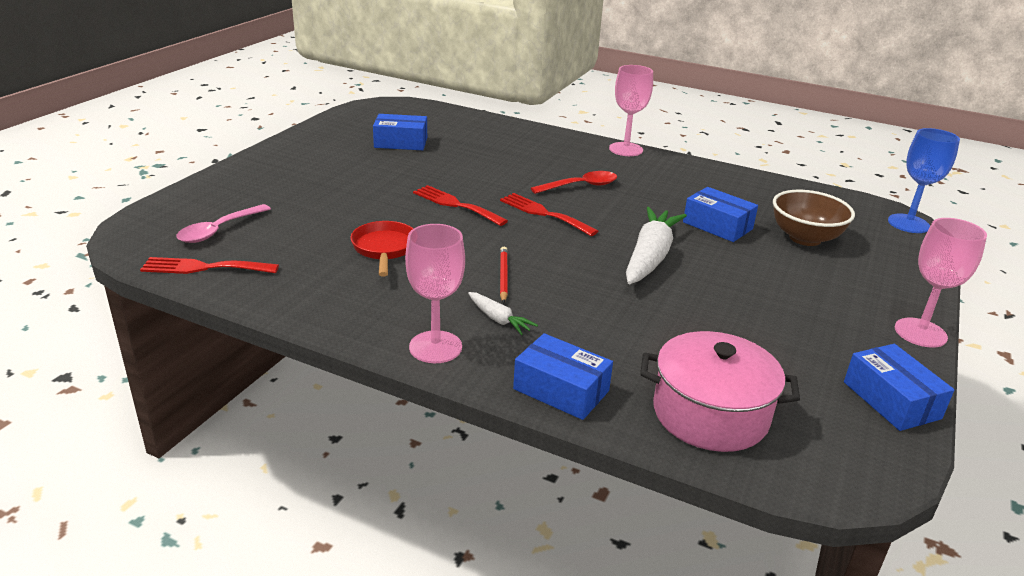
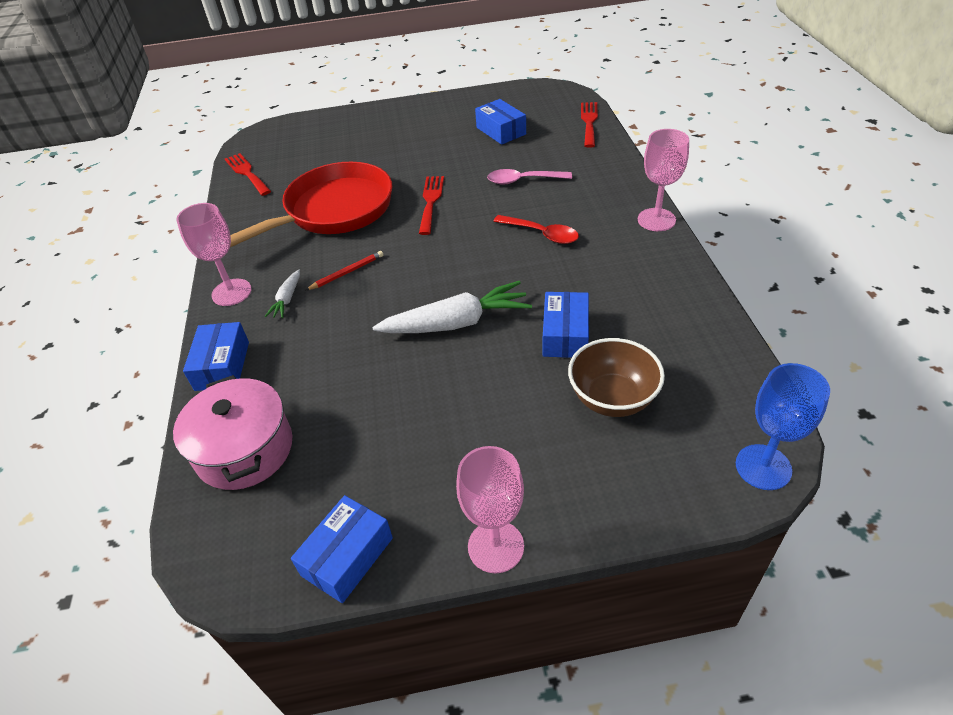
camera: 60 degrees right, 15 degrees up
(219, 230) = (293, 151): pink spoon -> pink spoon (523, 180)
(384, 249) = (333, 211): red pan -> red pan, size x2.07
(544, 213) = (467, 242): red fork -> red fork (589, 122)

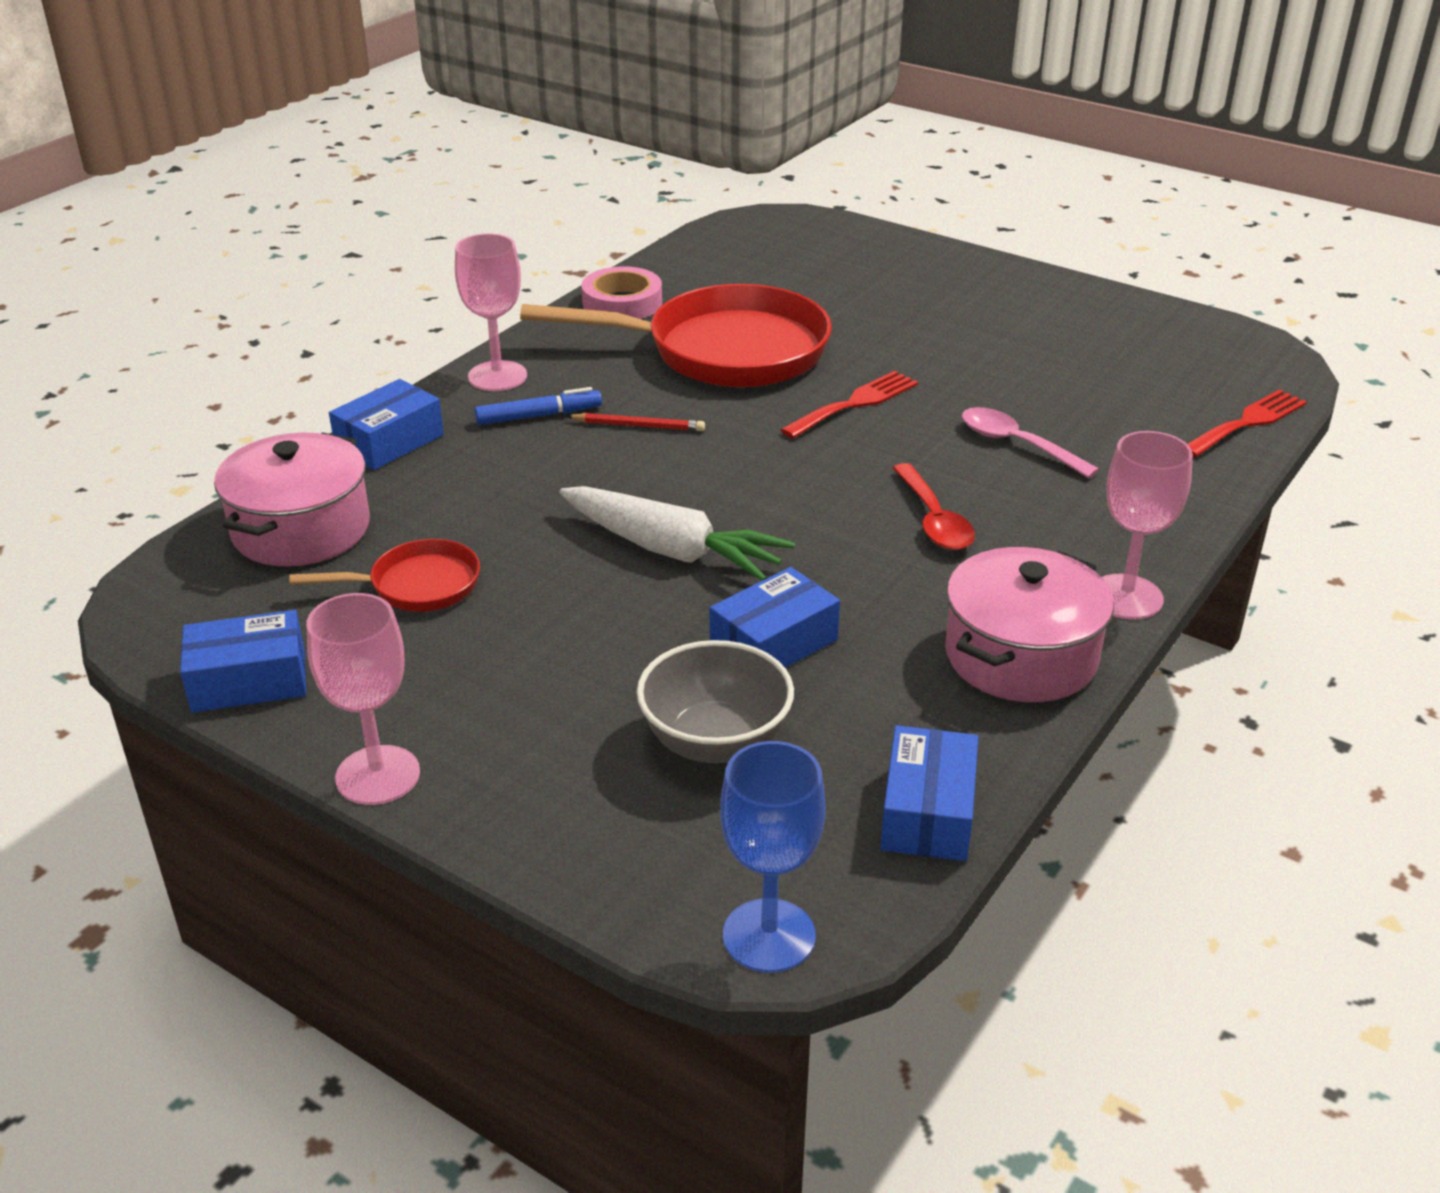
camera: 40 degrees right, 10 degrees down
(243, 216) = (622, 303): none -> pink tape
(247, 173) = (694, 257): red fork -> none
(287, 299) = (539, 416): white carrot -> blue marker
(360, 431) = (417, 586): none -> red pan
(501, 131) = (1091, 367): blue box -> blue box (927, 812)
(612, 398) = (715, 742): brown bowl -> grey bowl
(660, 270) = (1020, 656): none -> pink pot

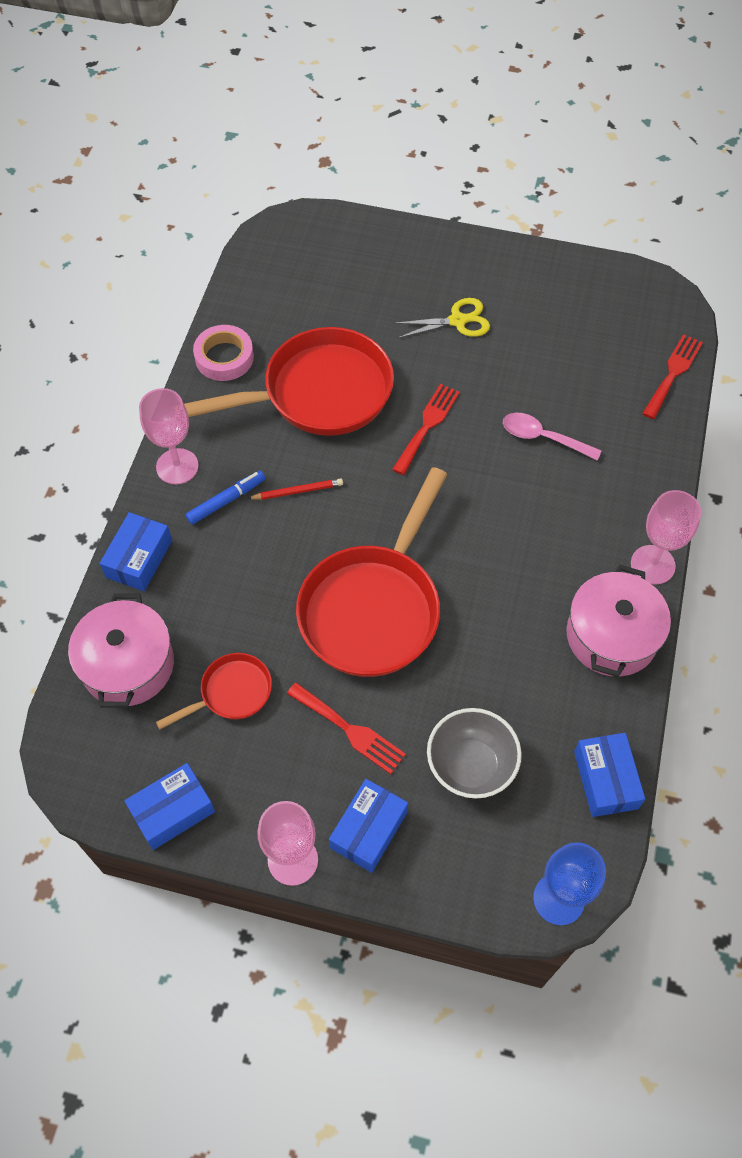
camera: 20 degrees left, 25 degrees up
(556, 660) = (349, 730): none -> red fork
(671, 550) = (373, 608): white carrot -> red pan
(773, 643) = (469, 672): blue box -> blue box (368, 830)
(933, 520) = (519, 528): red spoon -> none
(951, 325) = (458, 321): none -> yellow scissors

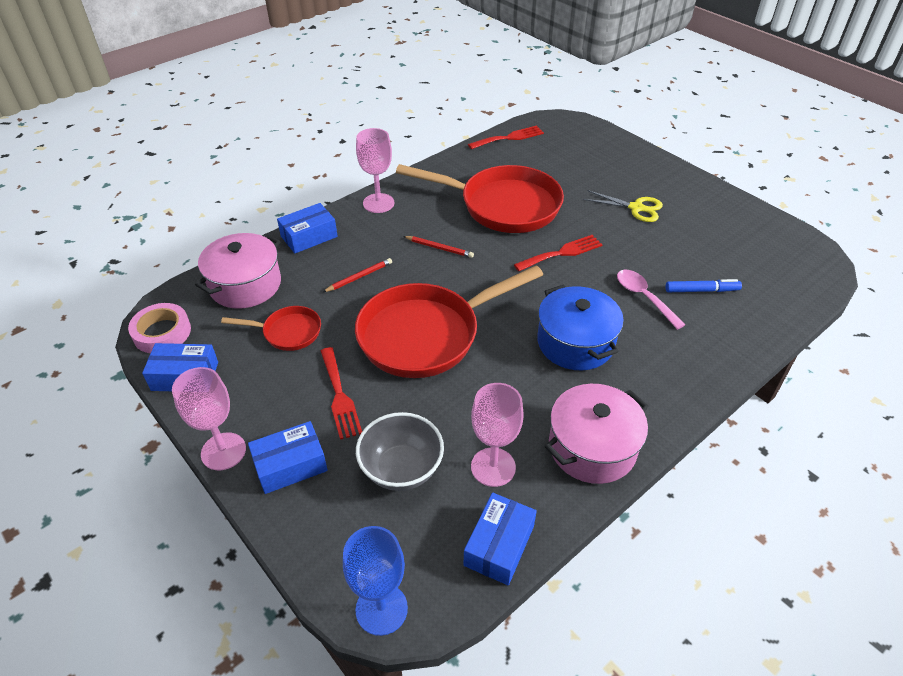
camera: 35 degrees right, 15 degrees down
(224, 357) = (460, 165): pink tape -> pink tape (162, 332)
(226, 501) = (390, 232): blue marker -> blue marker (701, 290)
(244, 579) = (359, 277): none -> red pencil
(519, 531) = (575, 342): none -> blue pot
(652, 564) = (669, 418): pink goblet -> pink goblet (493, 467)
(673, 373) = (788, 306): red fork -> red fork (509, 138)

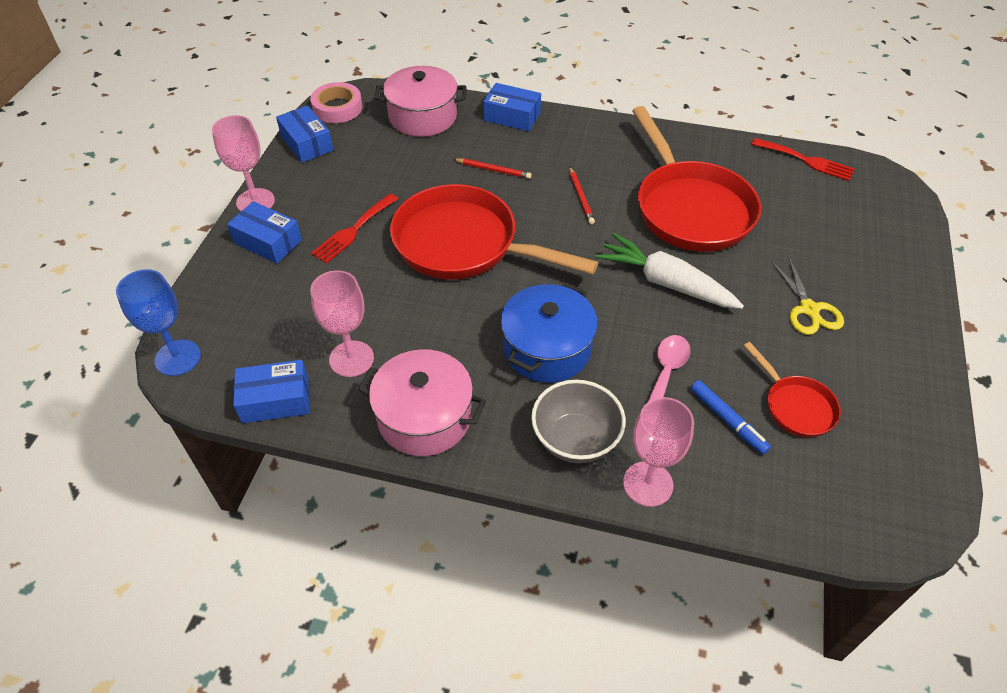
camera: 55 degrees right, 5 degrees up
(288, 332) = (394, 167): red pan -> red pan (795, 406)
(378, 203) = (599, 130): pink goblet -> pink goblet (648, 484)
(401, 469) = (308, 304): grey bowl -> grey bowl (575, 440)
(561, 253) = (666, 282): red fork -> white carrot

